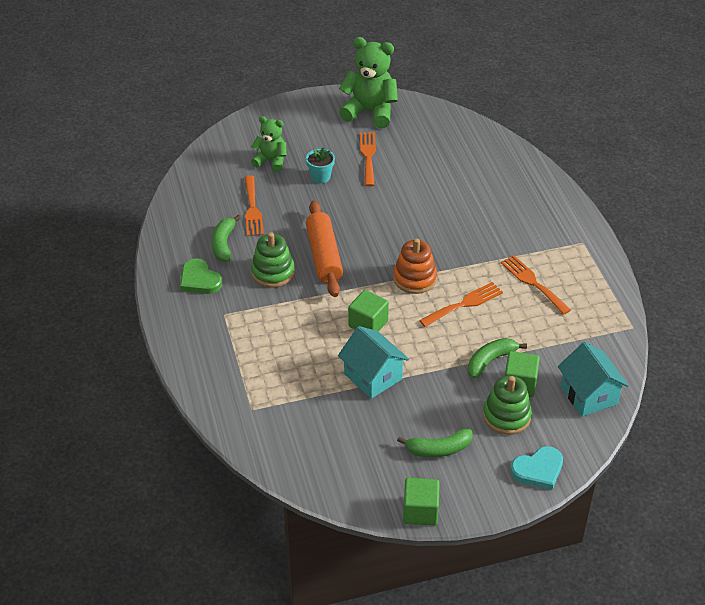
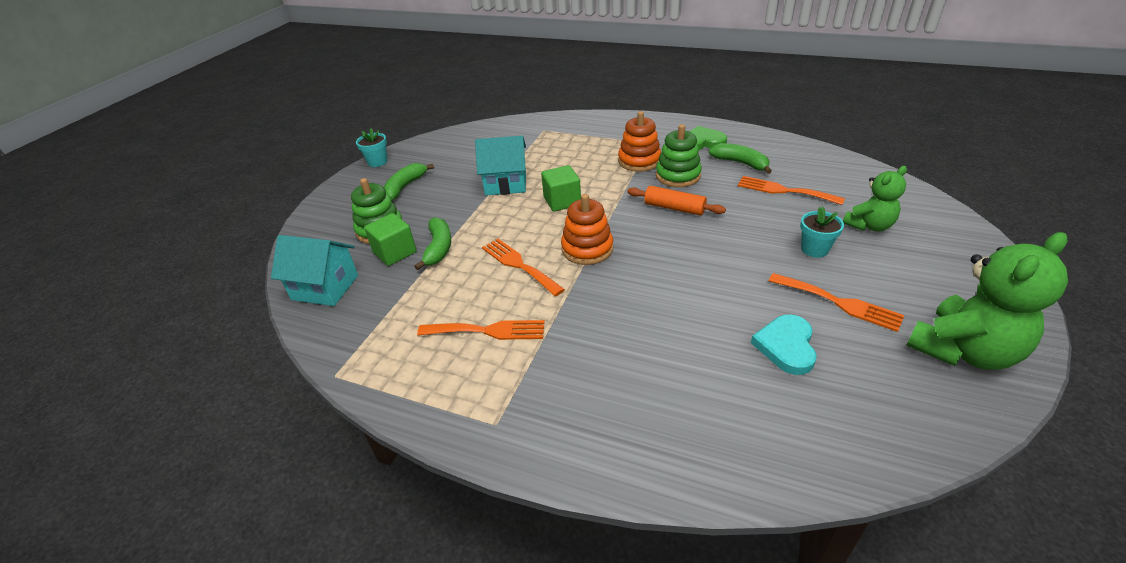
camera: 130 degrees right, 5 degrees down
(265, 306) = (639, 161): none -> orange stacking toy
(324, 256) = (674, 208): orange rolling pin -> orange rolling pin, size x0.65
(420, 511) = (377, 162): green cube -> turquoise flower pot
(464, 304) = (519, 265): orange fork -> orange fork turned 135 degrees clockwise
(538, 470) = (320, 222): turquoise heart -> turquoise heart (786, 346)

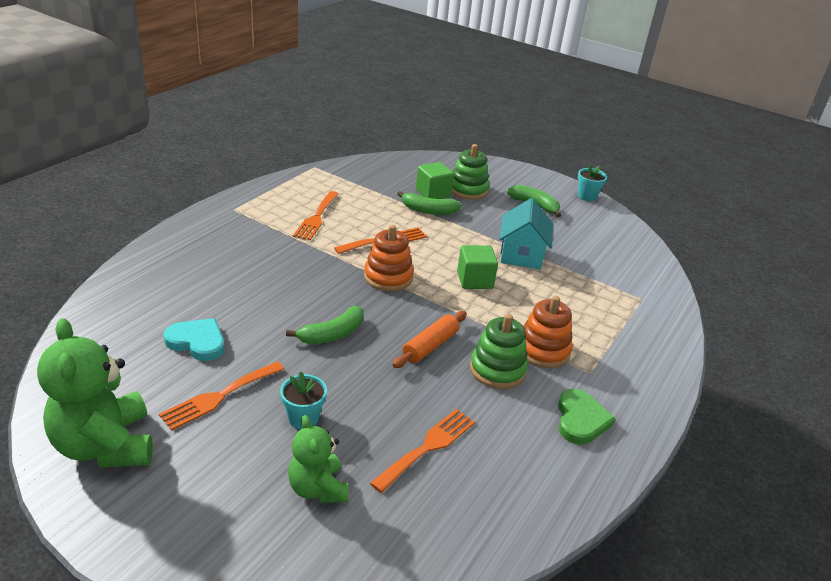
camera: 95 degrees right, 5 degrees down
(325, 287) = (404, 167): turquoise house -> none
(740, 163) = (511, 435): green banana -> green banana (332, 334)

